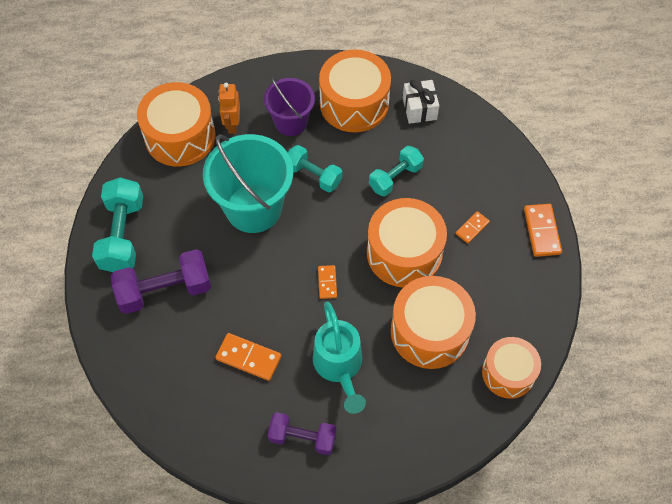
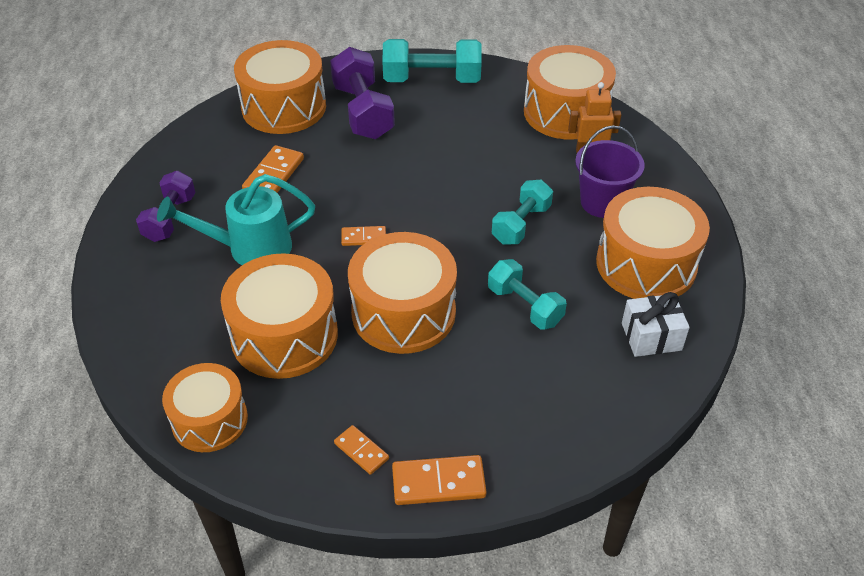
camera: 90 degrees right, 15 degrees down
(151, 359) = (284, 107): none -> orange drum
(253, 208) = (469, 173): turquoise bucket -> none
(472, 228) = (443, 391): orange domino -> orange domino (361, 451)

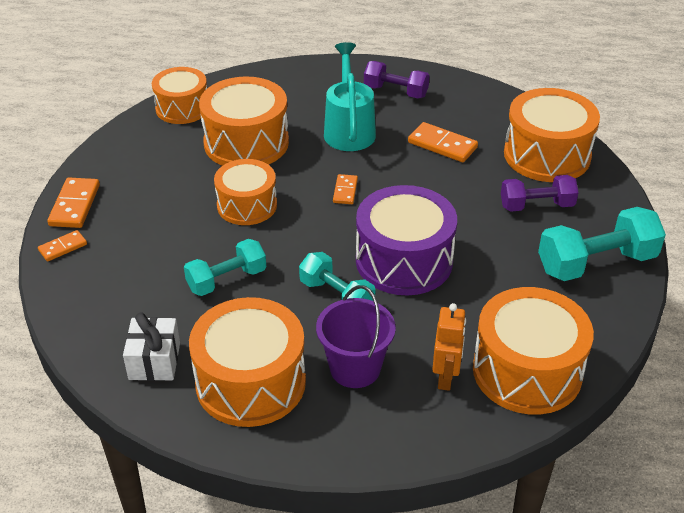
camera: 100 degrees right, 5 degrees down
(361, 451) = (121, 172): orange domino -> orange domino (63, 247)
(363, 112) = (536, 206): purple dumbbell -> purple dumbbell, size x0.66
(403, 312) = (247, 205): orange drum -> orange drum, size x0.66
(432, 80) = (596, 263): turquoise dumbbell -> turquoise dumbbell turned 60 degrees clockwise
(460, 186) = (404, 261): none -> purple drum

